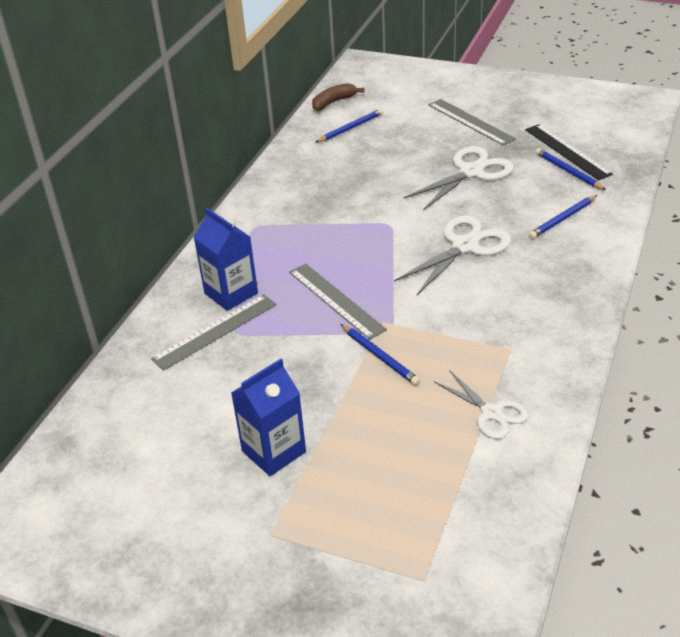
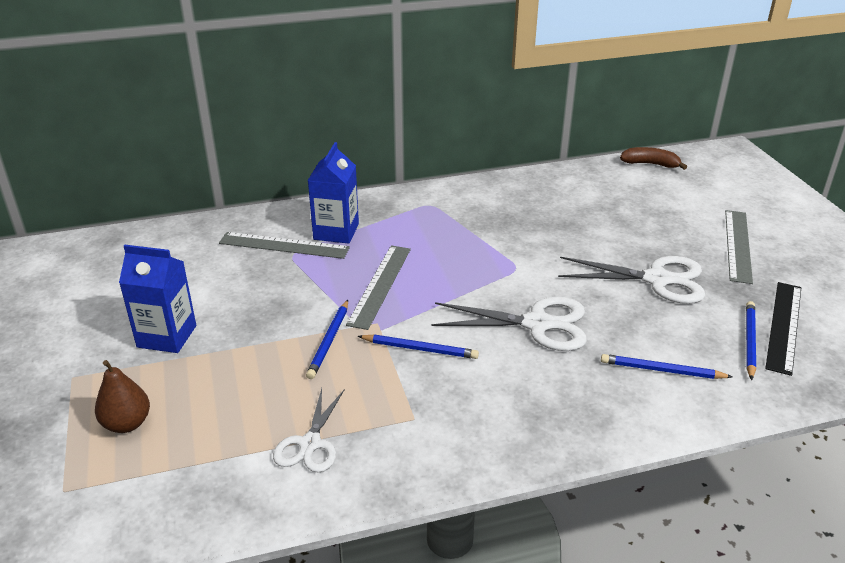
camera: 50 degrees right, 5 degrees down
(350, 128) = (626, 188): blue pencil -> blue pencil (419, 349)
(372, 514) = (127, 424): none -> brown pear

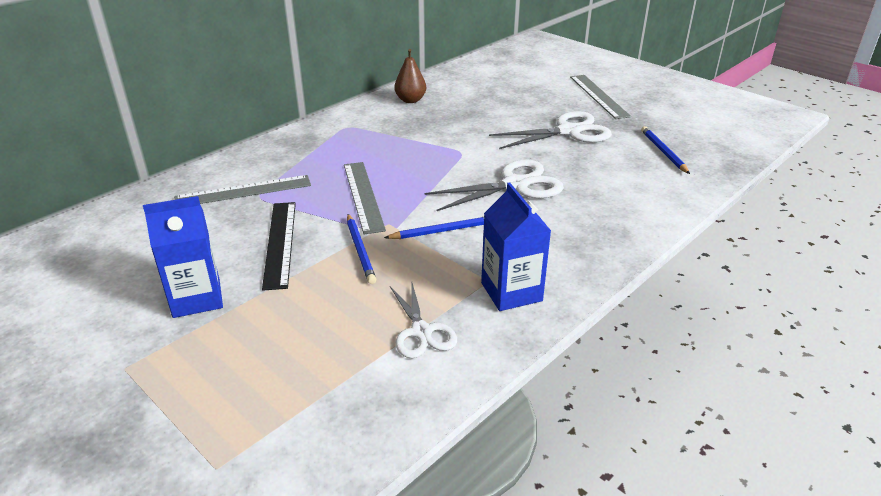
camera: 30 degrees left, 0 degrees up
(127, 424) = (228, 384): brown pear -> brown pear (410, 100)
(336, 232) = (283, 167): blue carton -> blue carton (511, 292)
(650, 164) = (490, 59): brown banana -> none
(662, 370) = (628, 187): blue pencil -> none
(784, 326) = (674, 136): black ruler -> black ruler (280, 243)

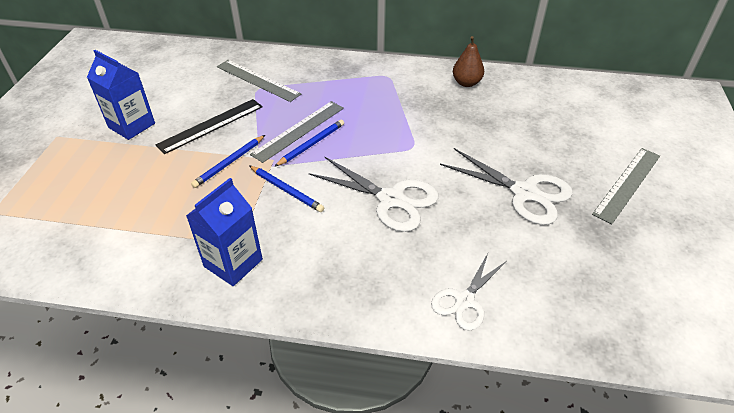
camera: 55 degrees right, 10 degrees up
(421, 331) = (155, 236): white scissors -> white scissors (464, 300)
(663, 152) = (564, 276): blue pencil -> blue pencil (311, 144)

